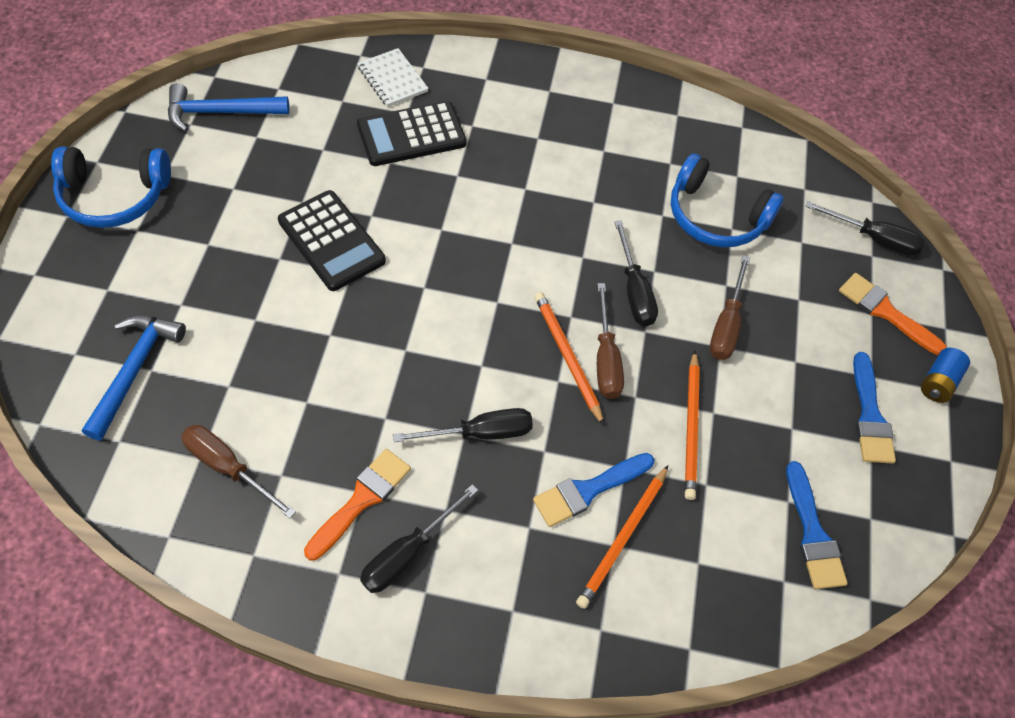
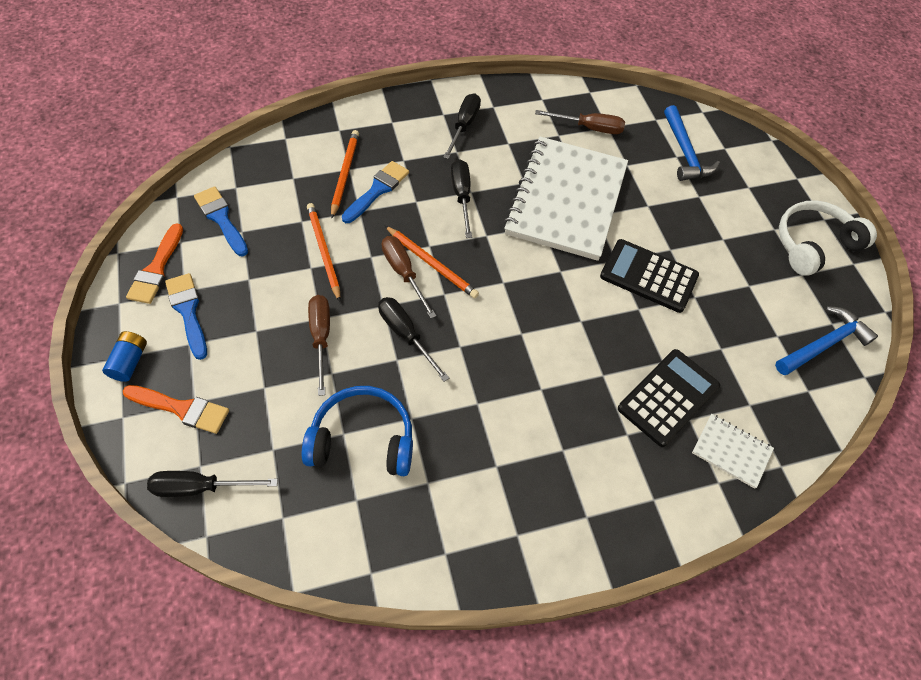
camera: 155 degrees right, 0 degrees up
(114, 196) = (813, 244): blue headphones -> white headphones
(350, 369) = (566, 200): none -> white notebook
(361, 499) = (506, 139): orange brush -> orange brush (156, 269)
(480, 433) = (461, 196): black screwdriver -> black screwdriver turned 120 degrees clockwise

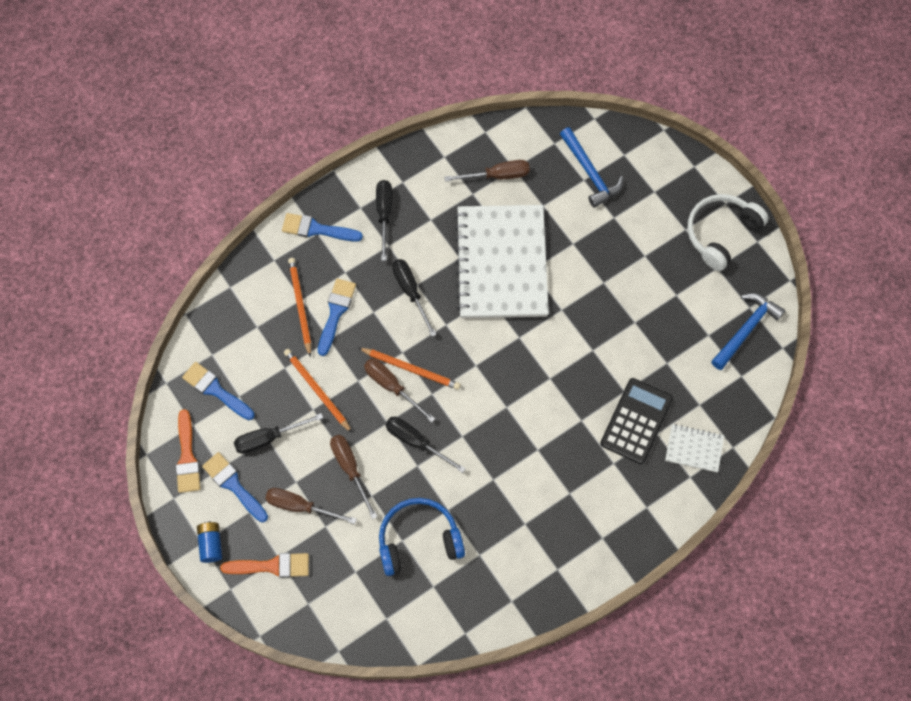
camera: 15 degrees left, 10 degrees up
(200, 487) = (316, 619): black screwdriver -> black screwdriver (268, 438)
(247, 357) = (300, 506): none -> brown screwdriver
(392, 118) = (317, 229): none -> blue brush
(648, 276) = (592, 316): black calculator -> none

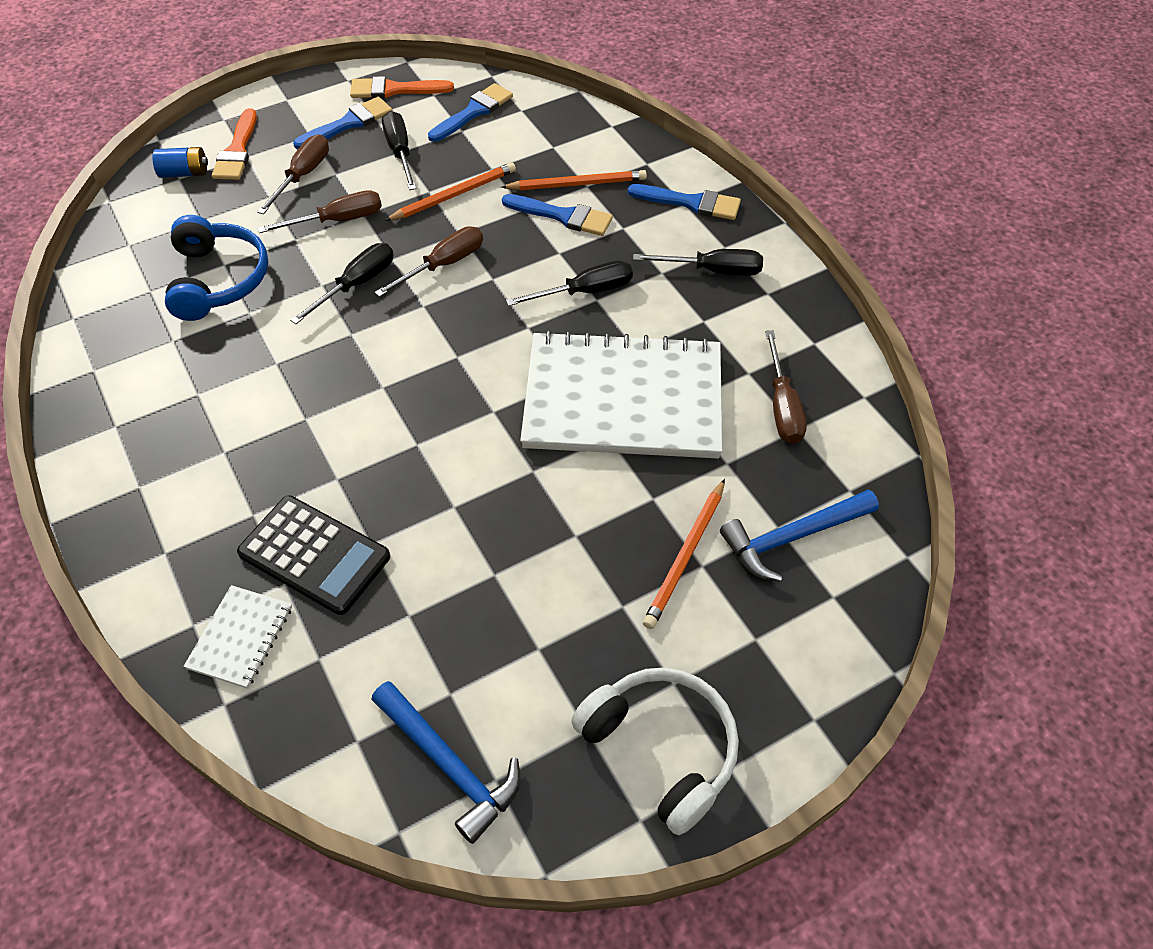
camera: 95 degrees right, 15 degrees down
(211, 544) = (283, 105): blue battery -> blue battery (184, 173)
(317, 229) = (691, 203): blue brush -> blue brush turned 90 degrees clockwise
(411, 369) = (465, 286): orange pencil -> orange pencil (685, 556)

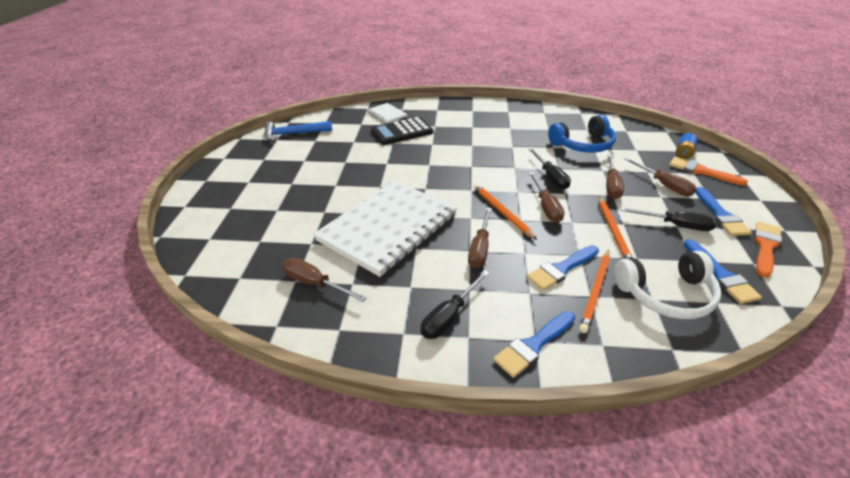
camera: 125 degrees right, 15 degrees down
(218, 280) = (583, 145): blue headphones -> blue headphones turned 45 degrees counterclockwise
(585, 292) = (480, 248): black screwdriver -> brown screwdriver
(661, 748) = (234, 170): white headphones -> white headphones (666, 294)
(685, 556) = (287, 207): orange pencil -> orange pencil (502, 212)
(792, 538) = (248, 242): blue hammer -> none

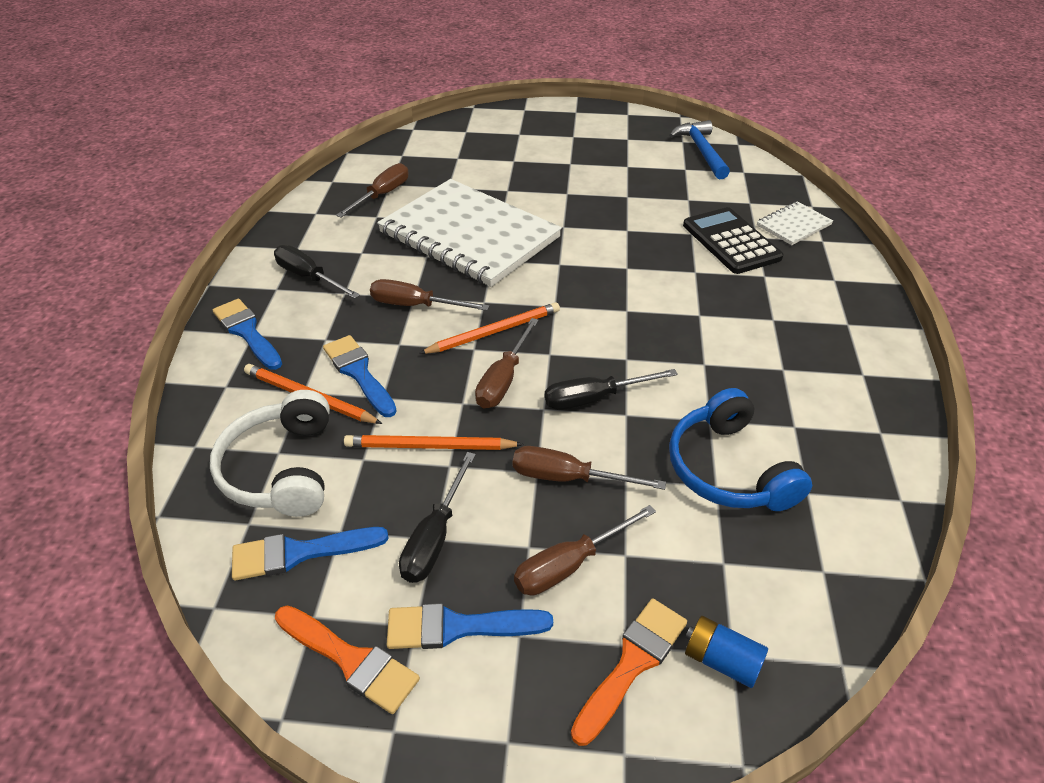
camera: 90 degrees right, 5 degrees up
(546, 207) = (503, 379): brown screwdriver -> brown screwdriver turned 60 degrees counterclockwise

